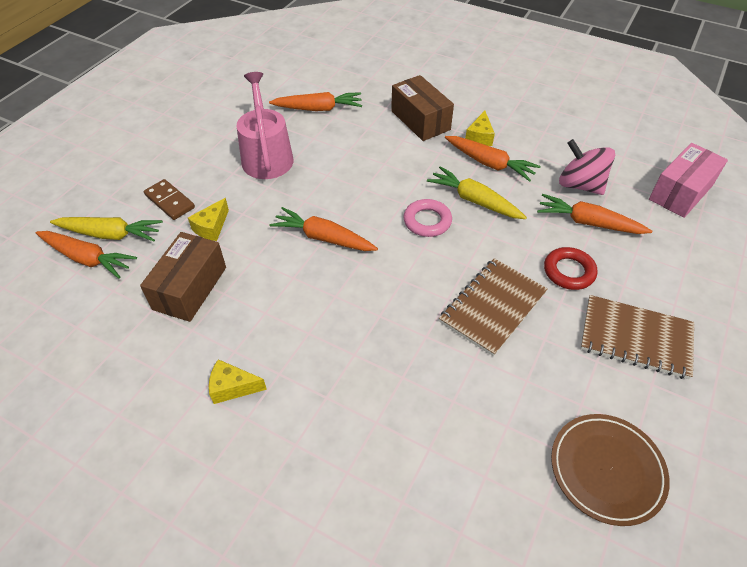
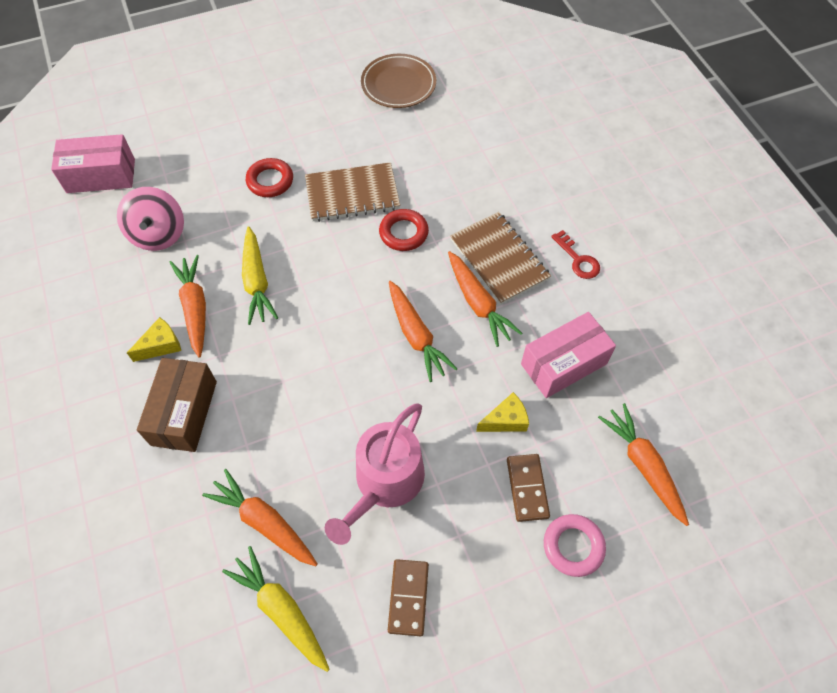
camera: 140 degrees left, 10 degrees up
(110, 234) = (608, 483): yellow carrot -> yellow carrot (281, 610)
(190, 288) = (563, 364): brown box -> pink box
(209, 124) = (408, 597): none -> brown domino
(232, 387) = (578, 259): yellow cheese -> red key
(412, 304) = (403, 233): none -> red ring
(427, 221) = (317, 290): pink ring -> pink ring (573, 546)
(588, 223) = (202, 202): orange carrot -> orange carrot (478, 303)
(635, 338) = (291, 121): brown notebook -> brown notebook (499, 259)

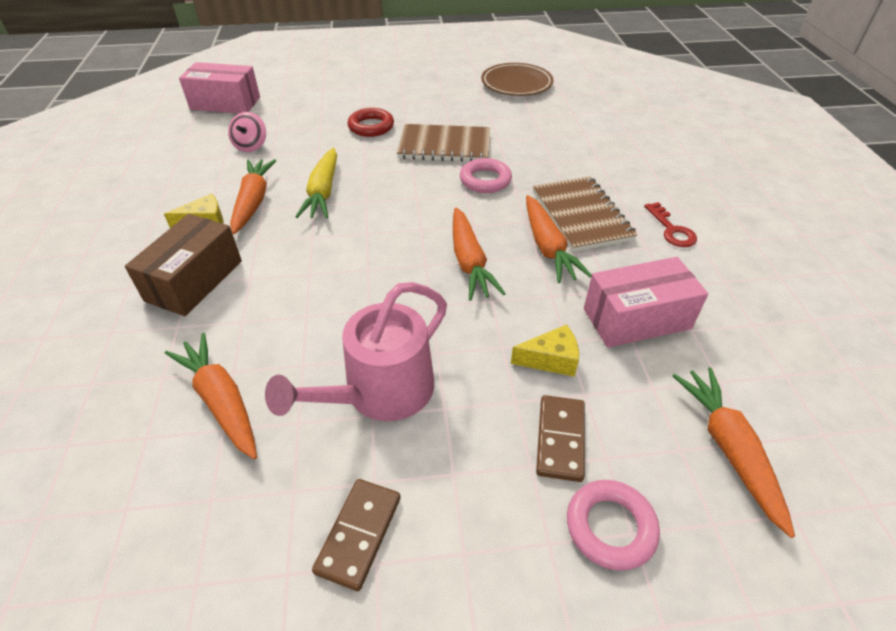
camera: 15 degrees right, 15 degrees down
(158, 234) = (251, 146): pink spinning top -> pink spinning top, size x0.63
(281, 610) = (190, 506): yellow carrot -> none
(403, 233) = (485, 180): red ring -> pink ring

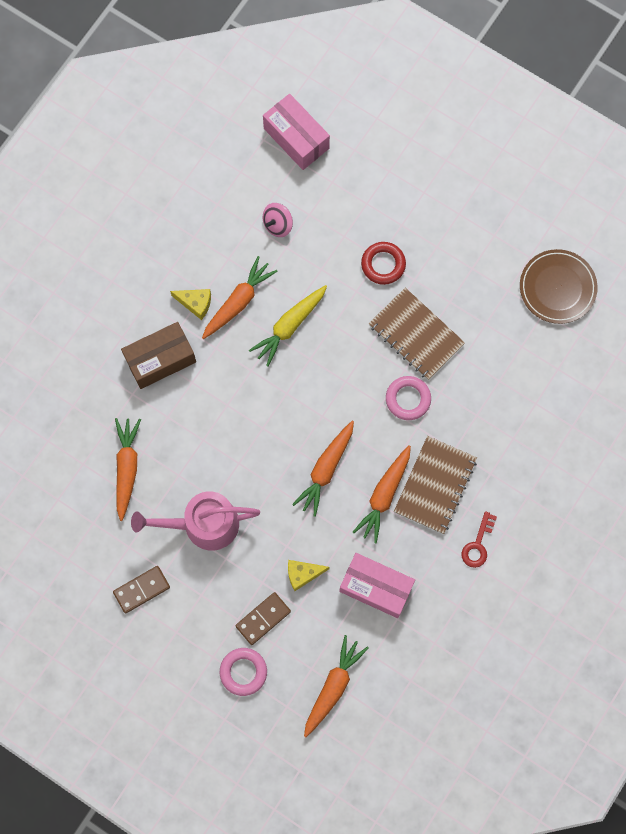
camera: 40 degrees right, 30 degrees up
(551, 360) = (303, 574): yellow cheese -> yellow cheese turned 135 degrees clockwise

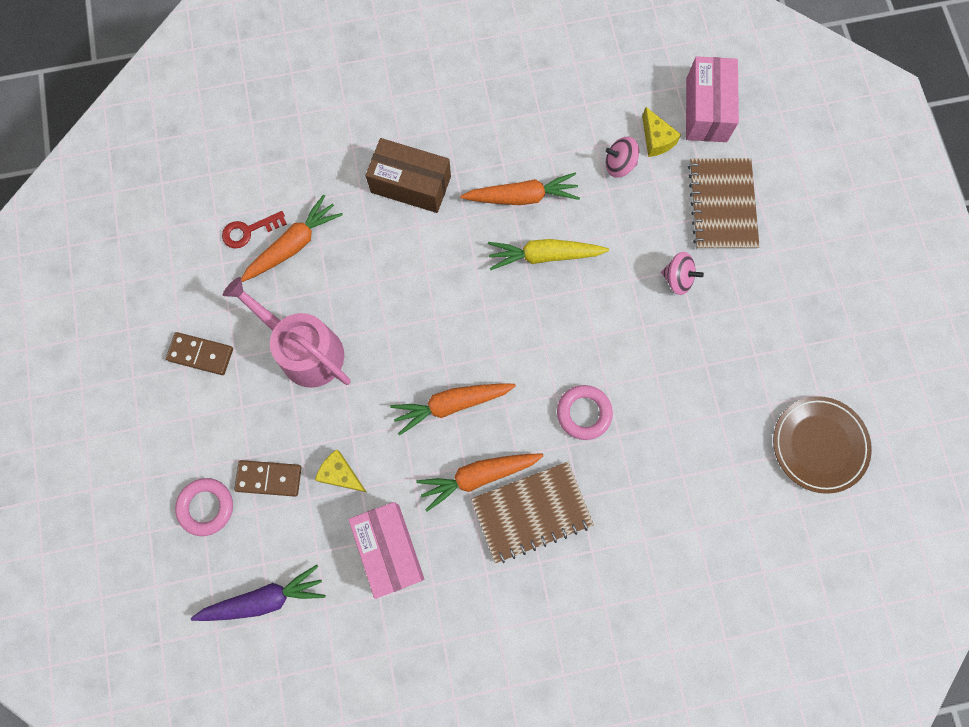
camera: 45 degrees right, 0 degrees up
(195, 303) = (485, 166): yellow cheese -> yellow cheese (656, 140)
(333, 687) = (264, 599): orange carrot -> purple carrot
(383, 264) = (677, 279): red ring -> pink spinning top
(416, 335) = (647, 365): brown notebook -> brown notebook (722, 205)
(478, 544) = (516, 603): red key -> red key (248, 231)

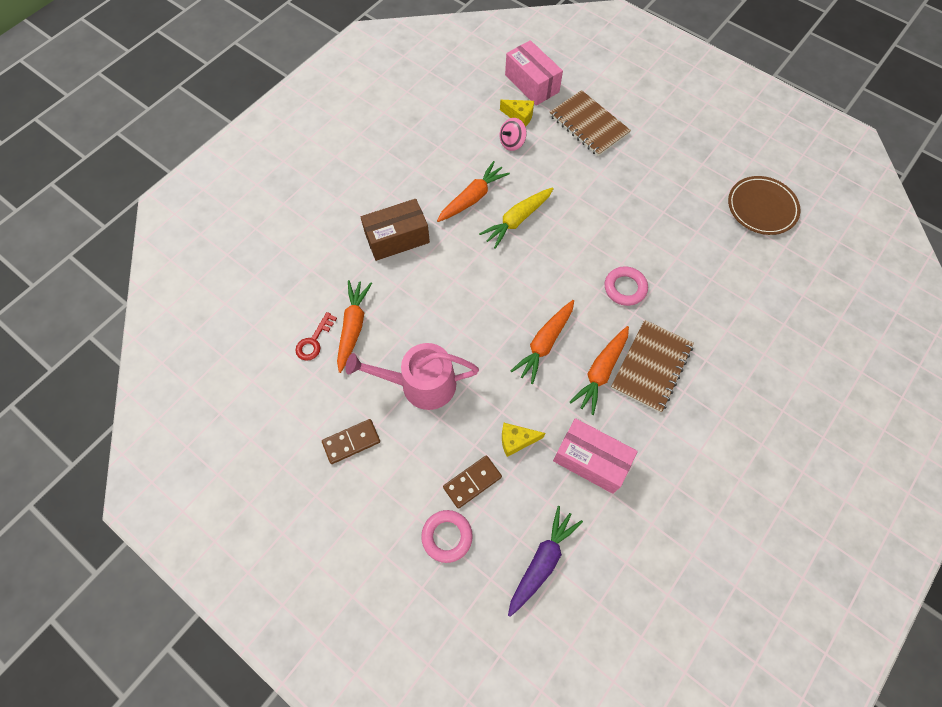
camera: 40 degrees left, 10 degrees down
(677, 279) = (603, 178): pink spinning top -> none

